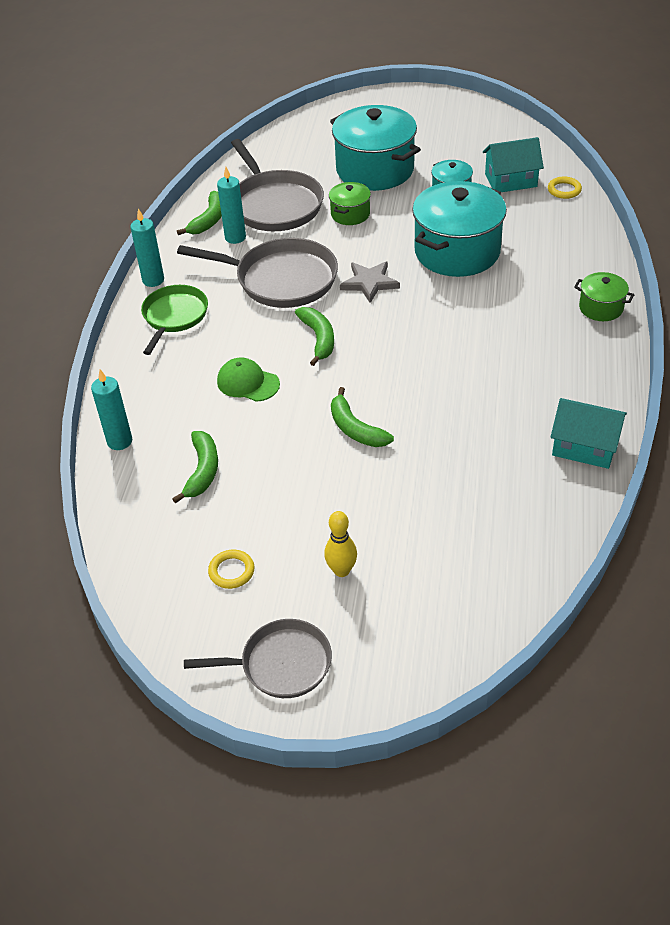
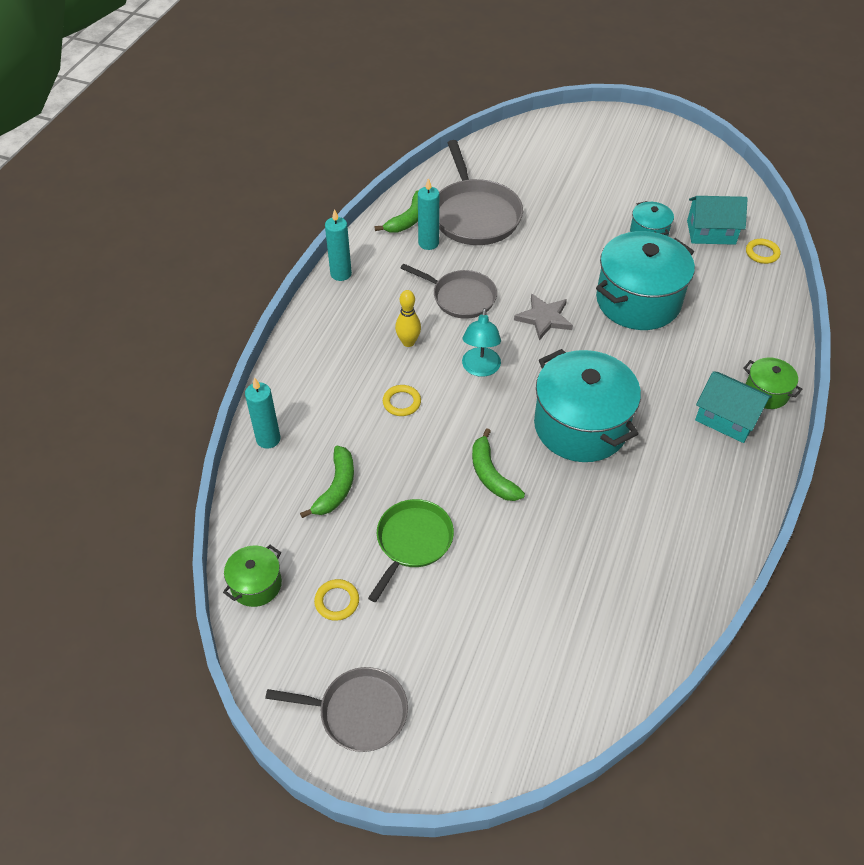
camera: 10 degrees right, 5 degrees up
(174, 316) = (351, 316): green pan -> green pan (412, 541)
(248, 383) = (401, 402): green cap -> yellow ring
(281, 279) = (461, 297): grey pan -> grey pan, size x0.65
(318, 338) = (480, 369): green banana -> turquoise lamp
(341, 570) = (440, 625): yellow bowling pin -> yellow bowling pin (408, 342)
(350, 214) = (544, 239): green pot -> green pot (256, 584)
(375, 170) = (580, 195): turquoise pot -> turquoise pot (580, 426)
(584, 446) = (711, 544): turquoise house -> turquoise house (727, 418)

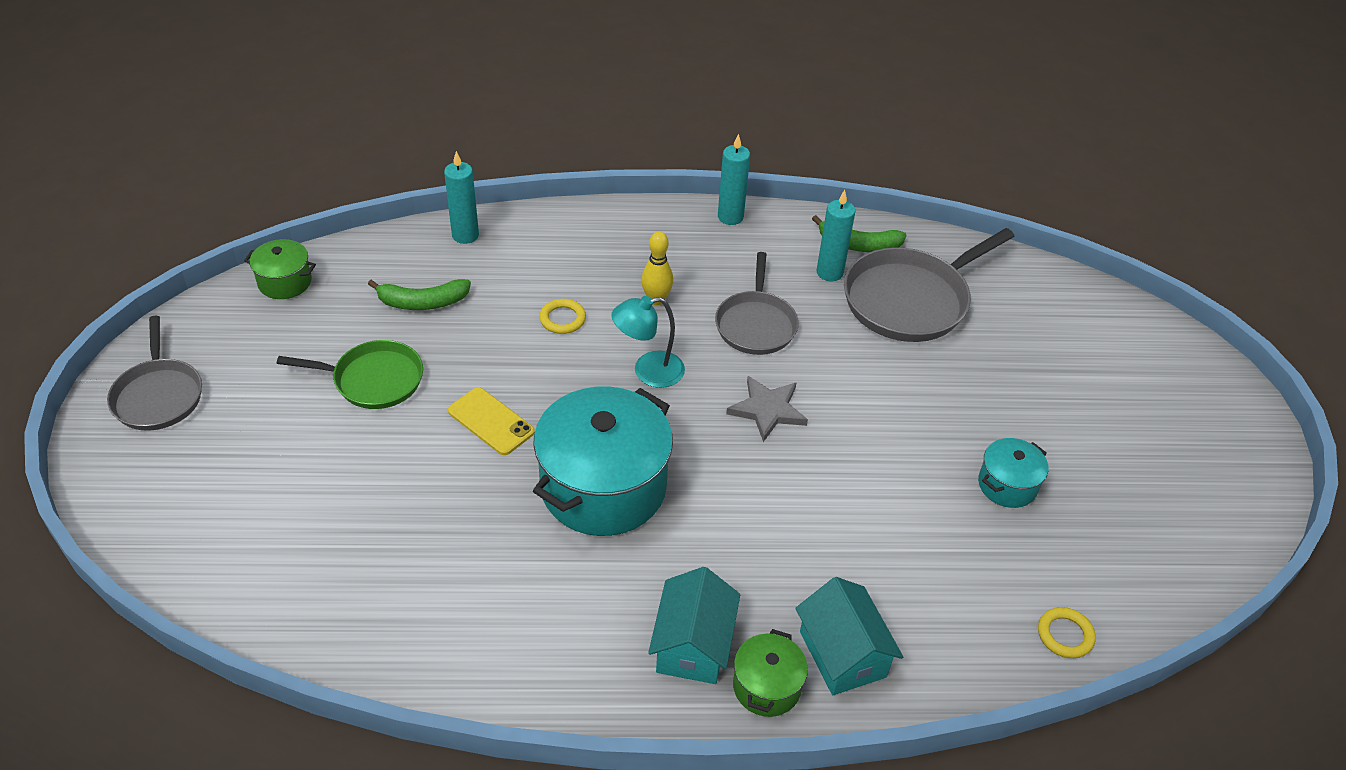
camera: 65 degrees right, 5 degrees down
(337, 601) = (281, 344): yellow ring -> none
(491, 474) = (491, 421): green banana -> yellow phone
(638, 301) = (860, 500): turquoise pot -> none
(711, 232) = (1064, 560): turquoise house -> turquoise house (842, 654)

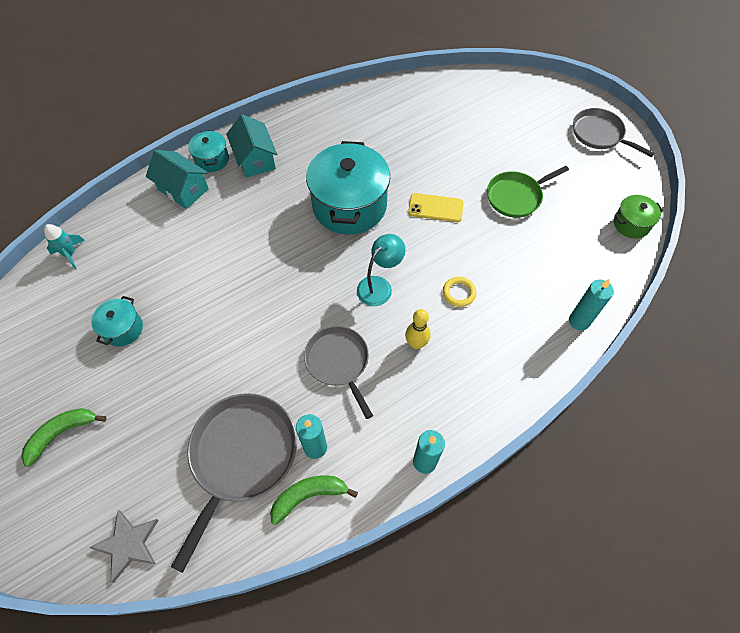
camera: 150 degrees right, 15 degrees up
(423, 302) = (546, 256): green banana -> green banana (62, 433)
(767, 410) = (292, 300): grey star -> grey star (128, 544)
(767, 686) = (212, 159): green pot -> turquoise pot
(1065, 635) = (70, 254): yellow ring -> turquoise rocket

